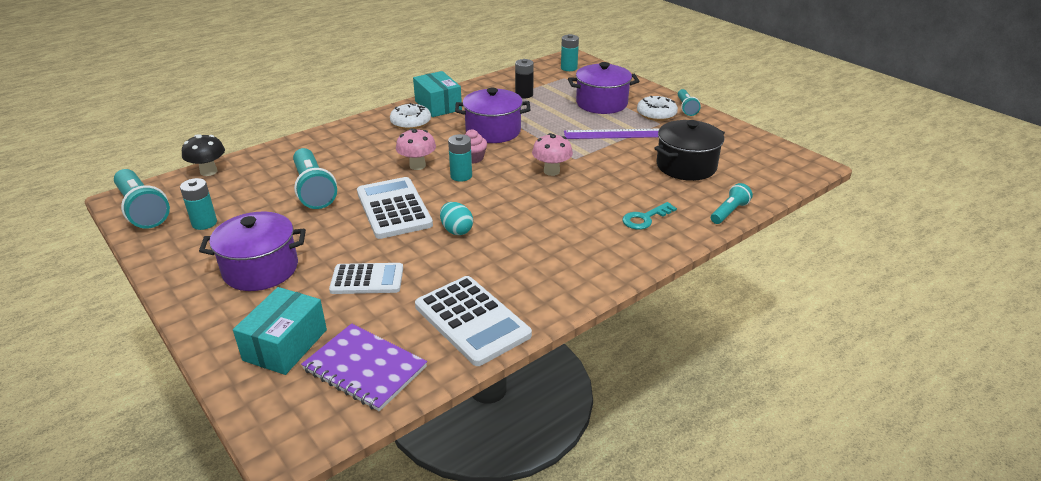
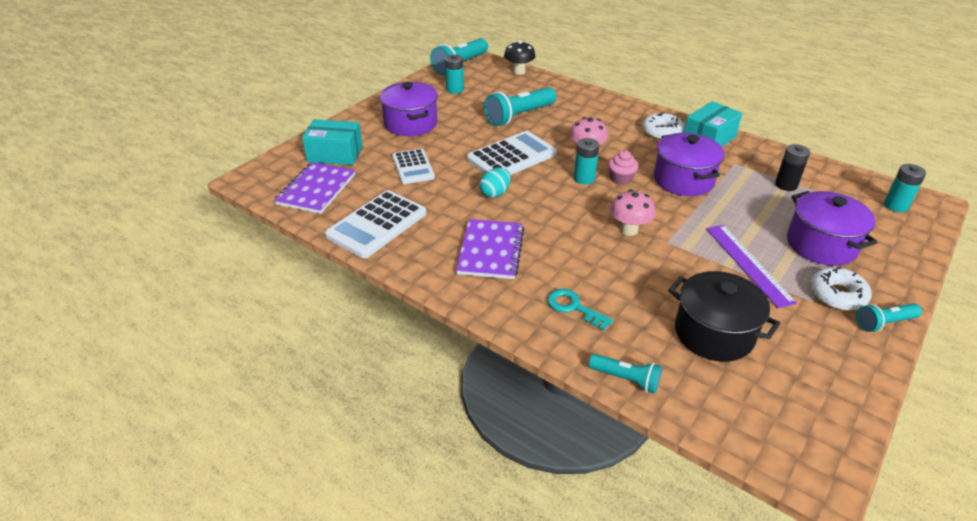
camera: 75 degrees right, 5 degrees up
(552, 248) = (490, 251): none -> purple notebook

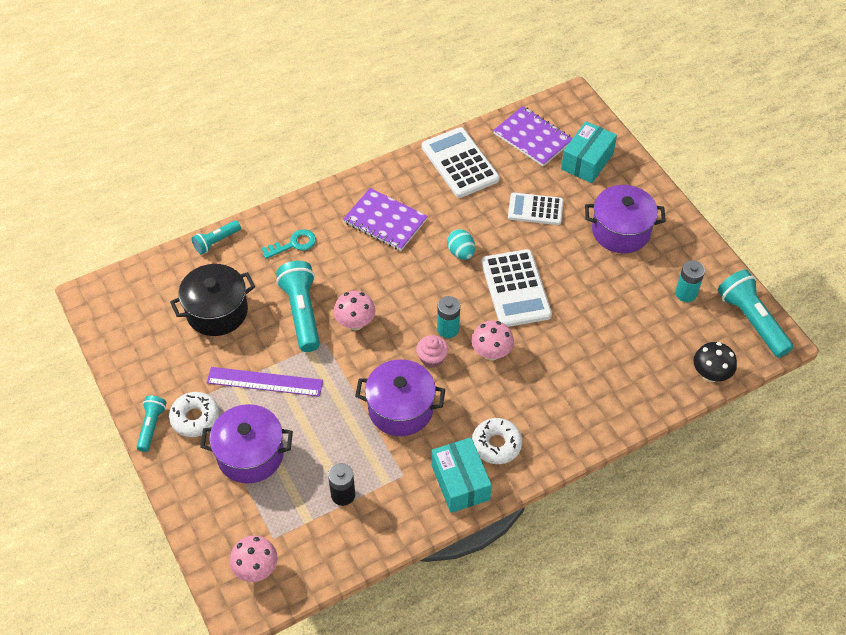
camera: 115 degrees right, 15 degrees up
(519, 116) = (594, 328): turquoise flashlight -> turquoise flashlight (302, 312)
(895, 206) = (256, 569): turquoise battery -> pink mushroom

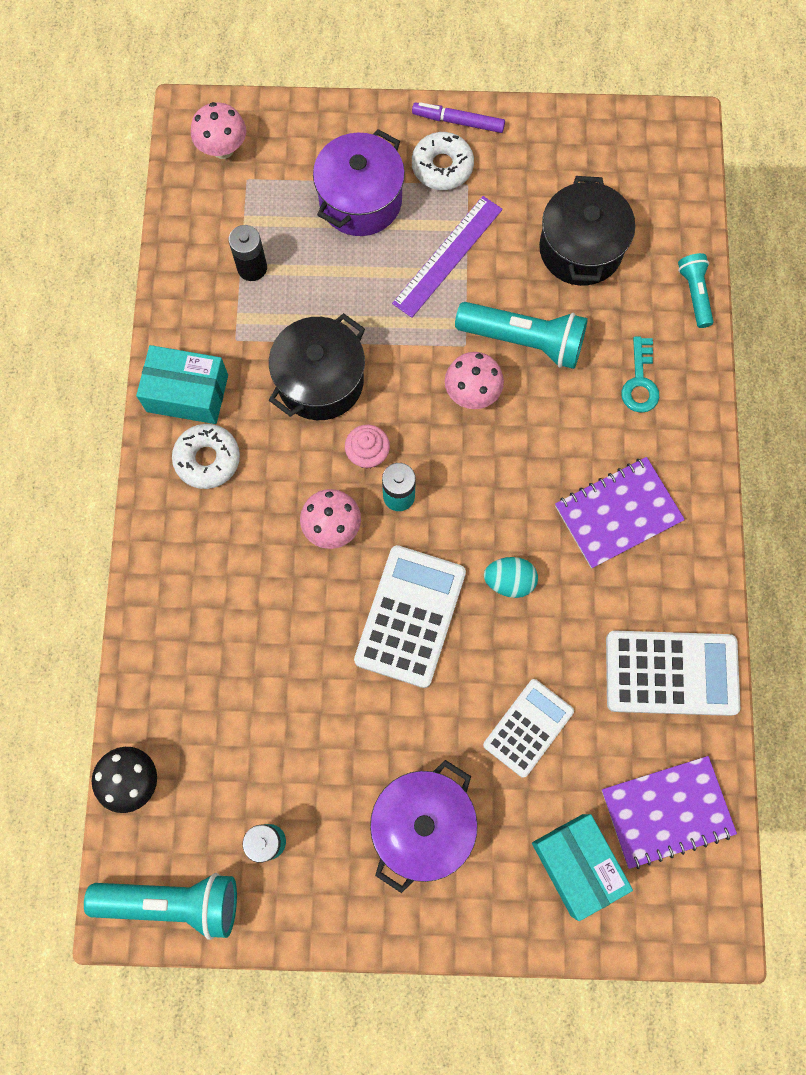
camera: 120 degrees right, 20 degrees up
(151, 426) = (458, 121): turquoise flashlight -> purple marker
(400, 409) = (320, 381): purple pot -> black pot
(515, 289) = (410, 616): white calculator -> white calculator turned 90 degrees clockwise

